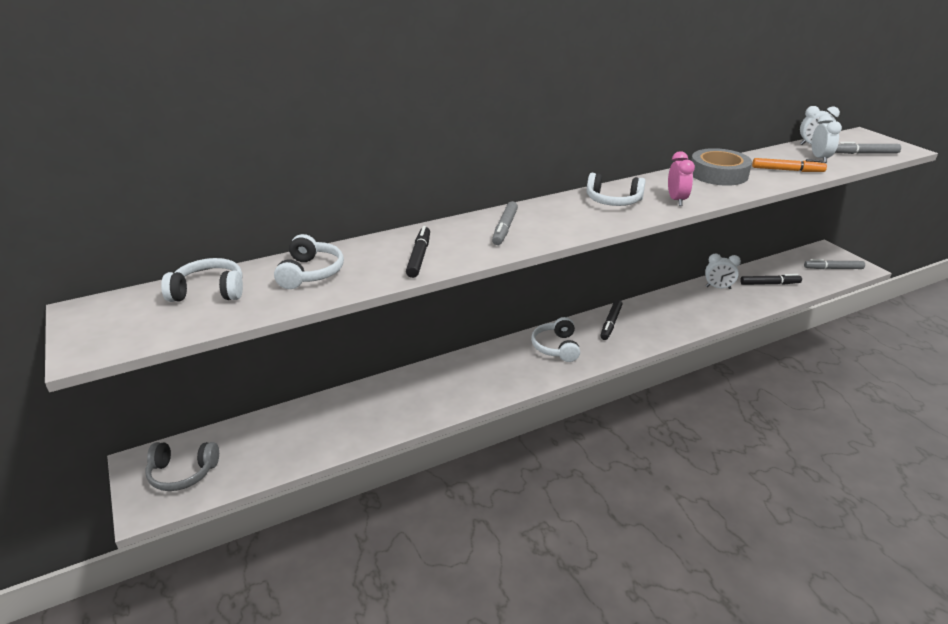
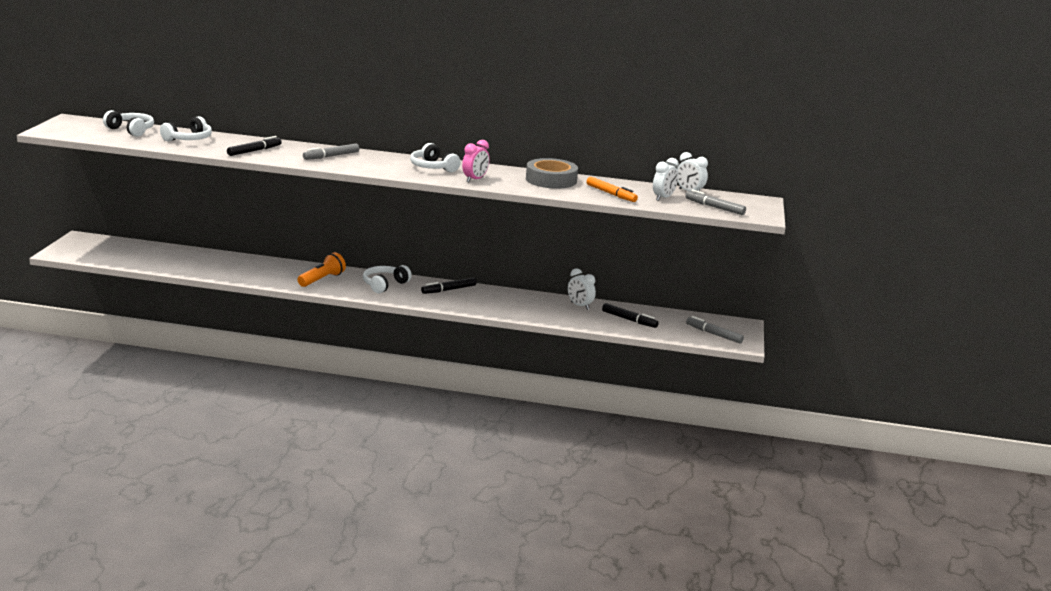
camera: 35 degrees right, 10 degrees down
(182, 473) = (91, 249): grey headphones -> none
(496, 372) = (322, 279): none -> orange flashlight

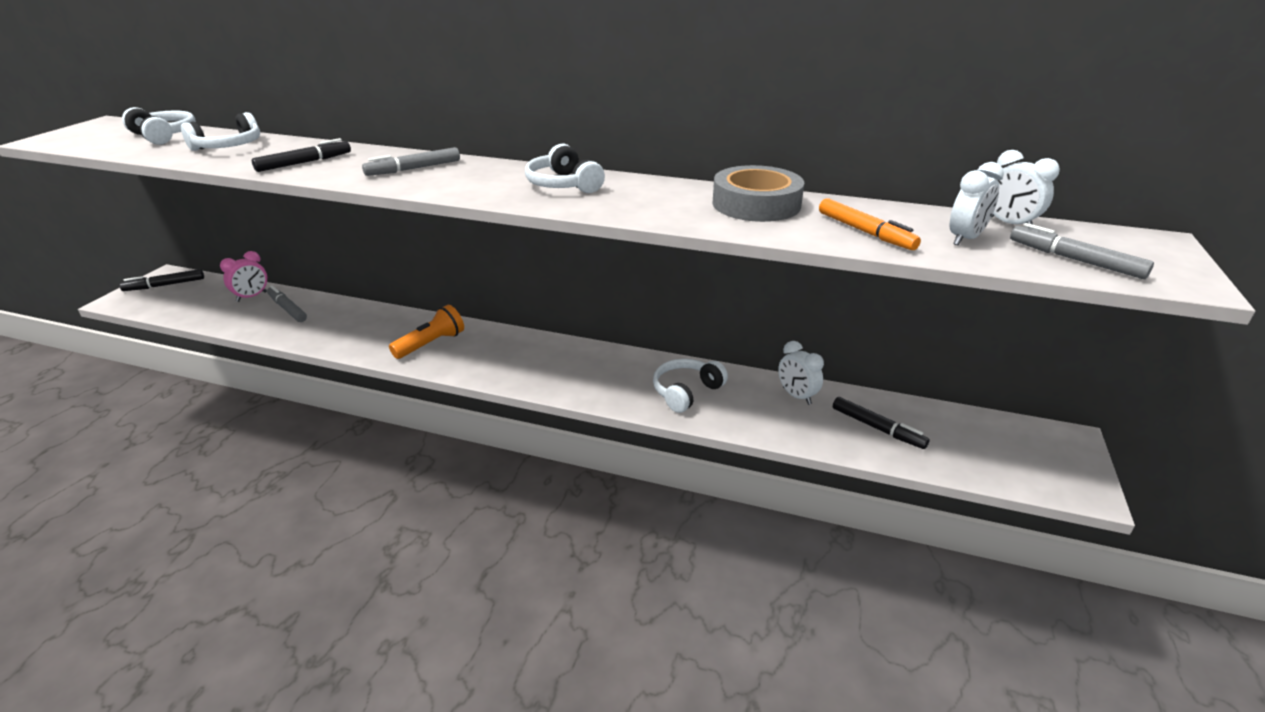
camera: 10 degrees right, 10 degrees up
(384, 285) = (514, 353): white headphones -> white headphones (686, 392)
(449, 290) = (603, 363): black marker -> black marker (165, 285)
(475, 179) = (625, 206): pink clock -> pink clock (252, 297)
(714, 334) = (1026, 464): grey marker -> grey marker (287, 309)

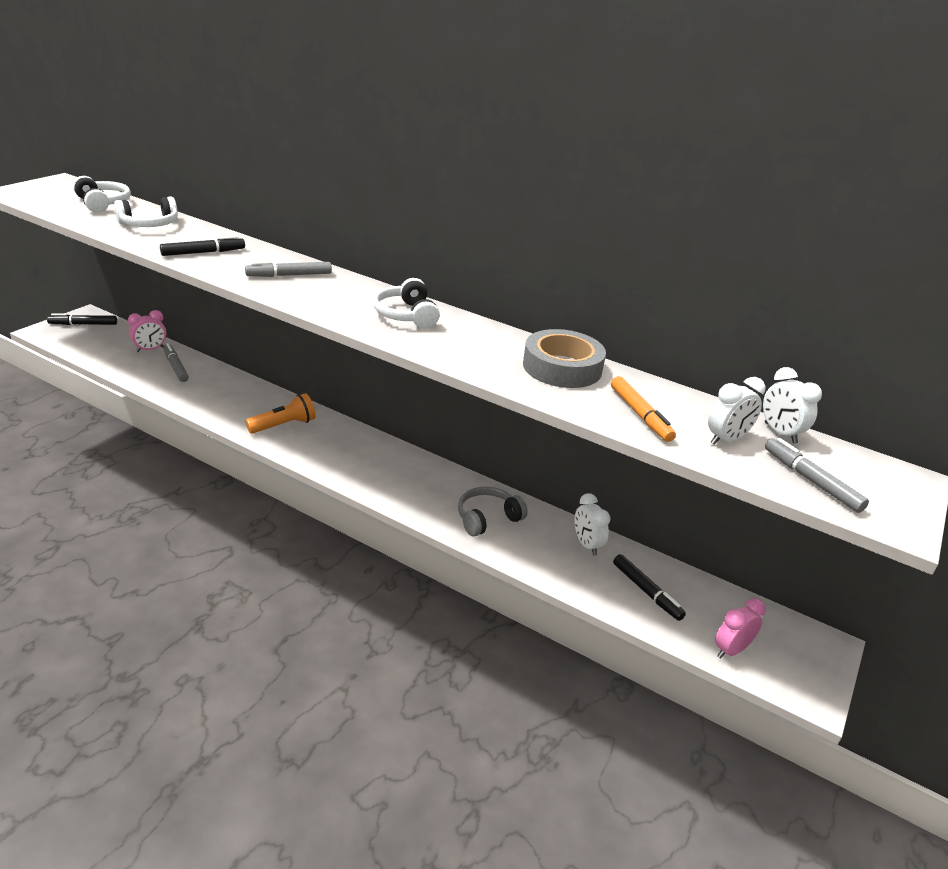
camera: 10 degrees right, 0 degrees up
(686, 392) = (487, 518): white headphones -> grey headphones
(987, 466) = (730, 650): none -> pink clock

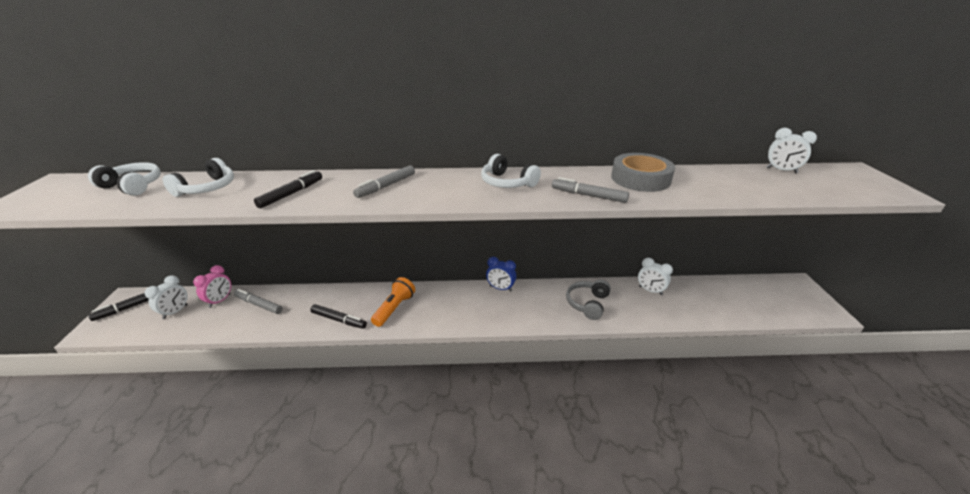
camera: 30 degrees left, 0 degrees up
(411, 458) = (500, 288): none -> blue clock
(640, 414) = (721, 188): orange marker -> none
(646, 591) = (707, 301): black marker -> black marker (339, 320)
(726, 439) = (774, 184): white clock -> white clock (175, 312)
(730, 650) = (776, 310): pink clock -> none
(811, 481) = (839, 188): grey marker -> grey marker (588, 196)

